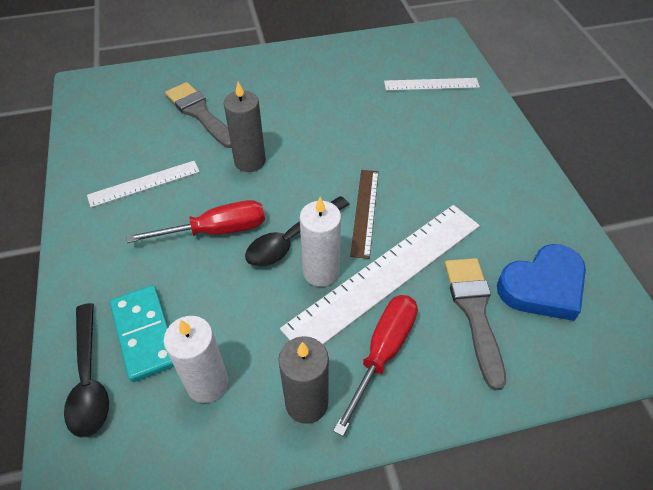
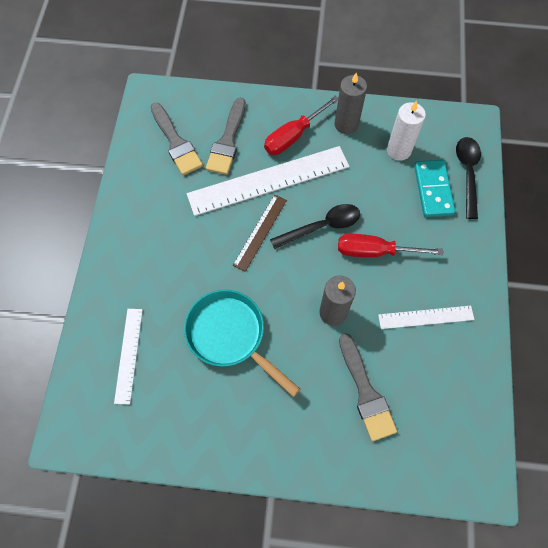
camera: 160 degrees left, 15 degrees up
(321, 272) = (310, 196): white candle -> none
(347, 118) = (230, 336): none -> turquoise pan
(431, 84) = (128, 355): white ruler -> white ruler turned 75 degrees clockwise
(542, 286) = (176, 142): blue heart -> grey brush

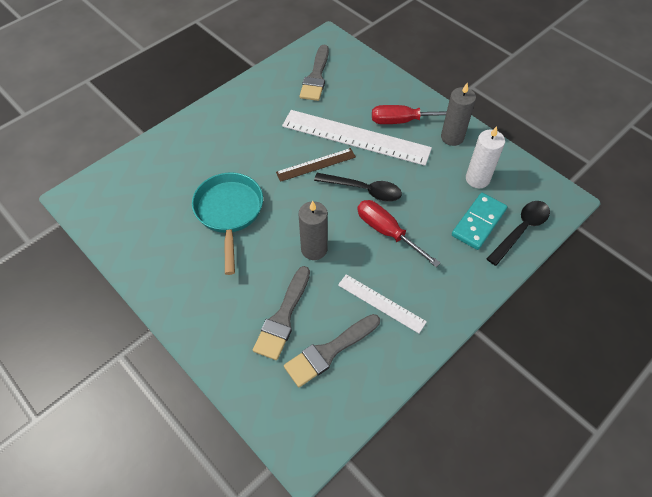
camera: 40 degrees right, 10 degrees down
(128, 355) = (156, 178): white ruler -> none
(227, 141) = (352, 96): grey brush -> grey brush (329, 351)

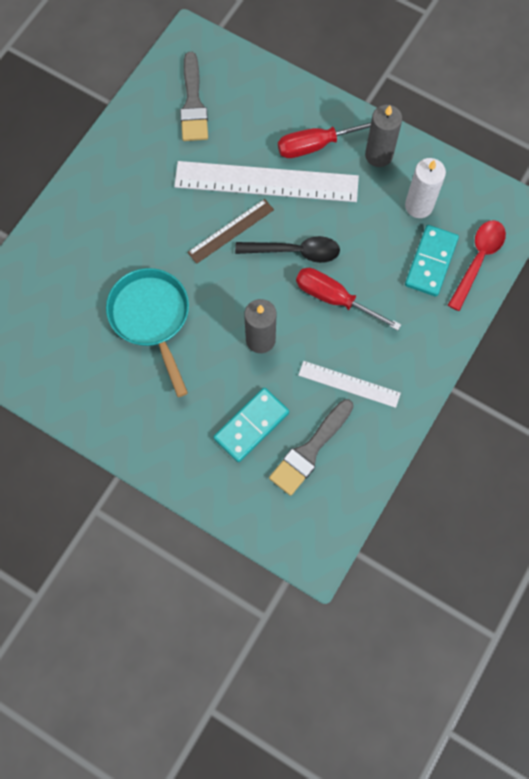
camera: 15 degrees left, 15 degrees up
(283, 317) = (251, 426): grey brush -> turquoise domino
(521, 230) = (478, 260): black spoon -> red spoon

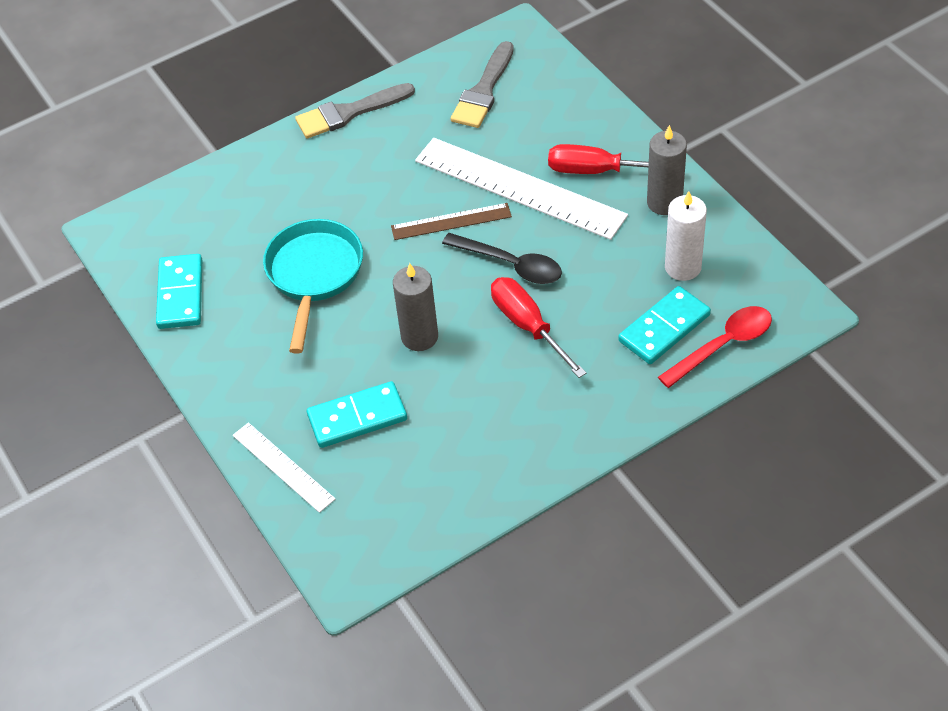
camera: 30 degrees right, 20 degrees down
(56, 376) = (180, 294): none -> turquoise domino
(310, 450) = (408, 467): grey brush -> grey brush (349, 112)
(349, 384) = (493, 417): white ruler -> white ruler (283, 467)

